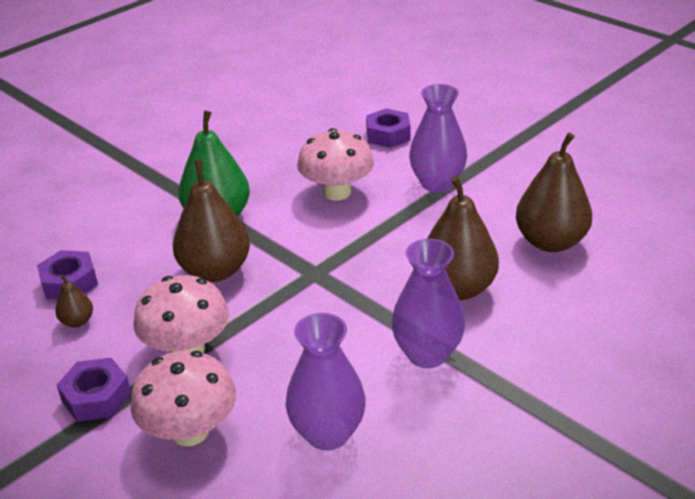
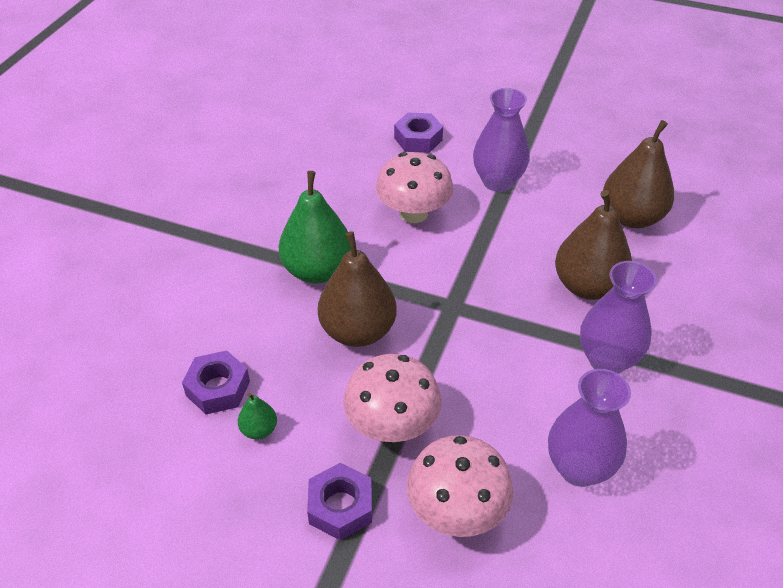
camera: 25 degrees left, 10 degrees up
(77, 321) = (259, 430): brown pear -> green pear

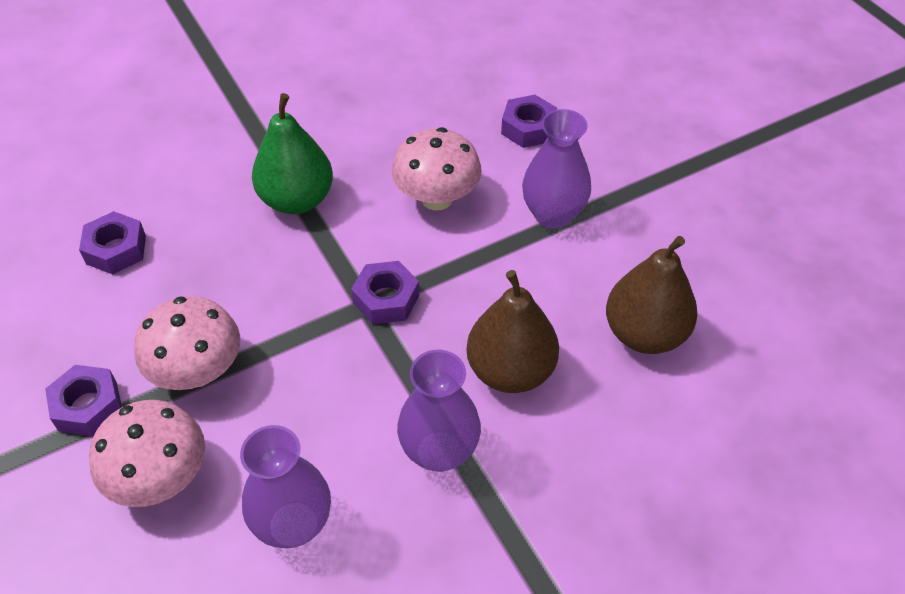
camera: 40 degrees right, 5 degrees up
(259, 430) = (105, 303): green pear -> none
(358, 331) = (265, 274): brown pear -> none
(460, 294) = (386, 299): none -> purple nut

